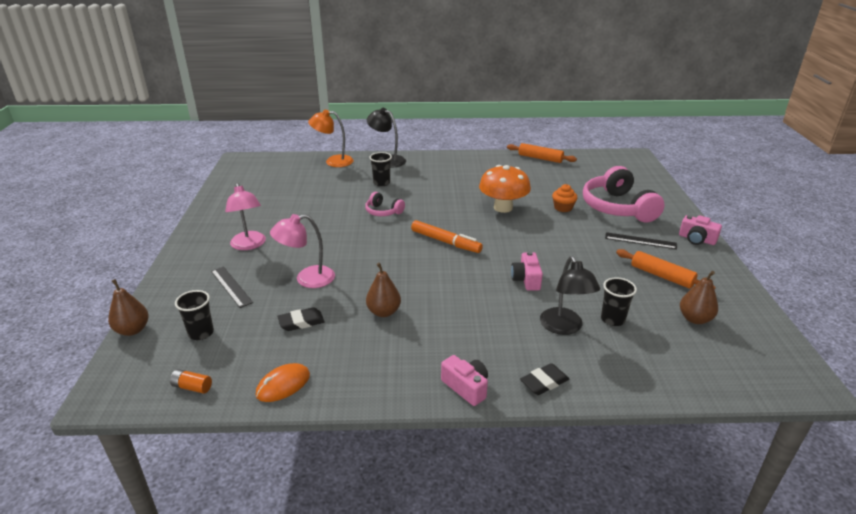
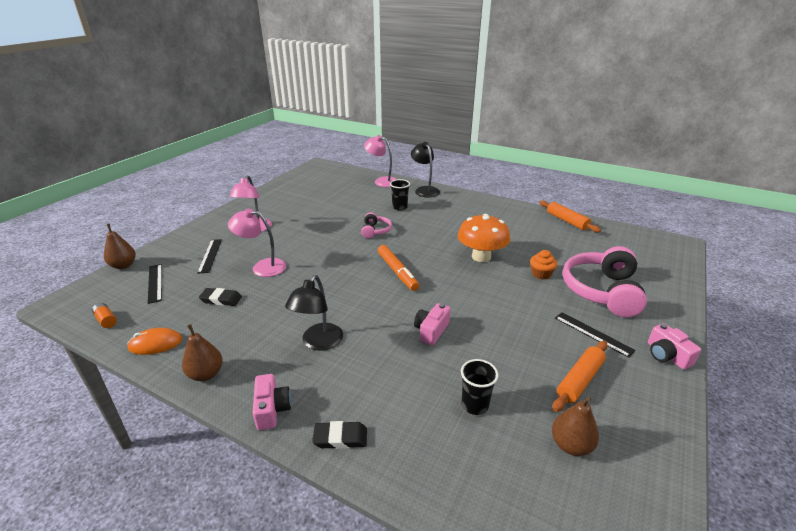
camera: 30 degrees right, 0 degrees up
(201, 333) = (155, 283): black cup -> black ruler
(333, 161) = (382, 181): orange lamp -> pink lamp
(383, 211) = (375, 231): pink headphones -> pink headphones turned 150 degrees counterclockwise
(384, 312) = (284, 314): brown pear -> brown pear (206, 374)
(564, 327) = (417, 392): black lamp -> black lamp (318, 343)
(661, 276) = (579, 380): orange rolling pin -> orange rolling pin turned 60 degrees clockwise

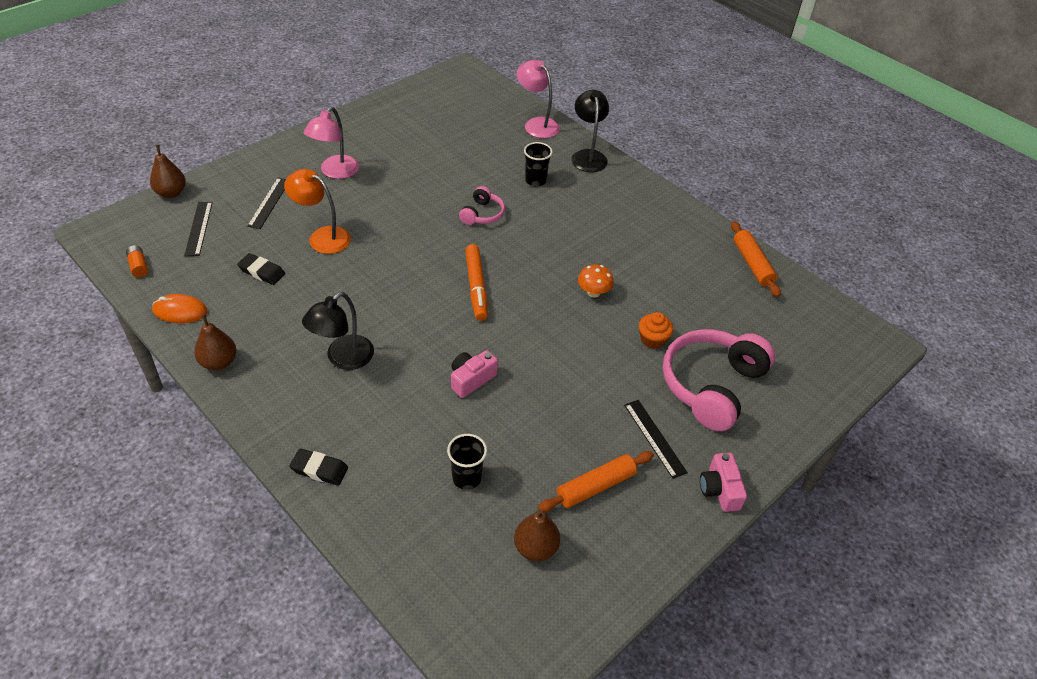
camera: 15 degrees right, 15 degrees up
(262, 267) = (322, 237): pink lamp -> orange lamp
(272, 409) = (268, 420): pink camera -> none
(481, 257) = (593, 292): orange mushroom -> orange mushroom, size x0.53

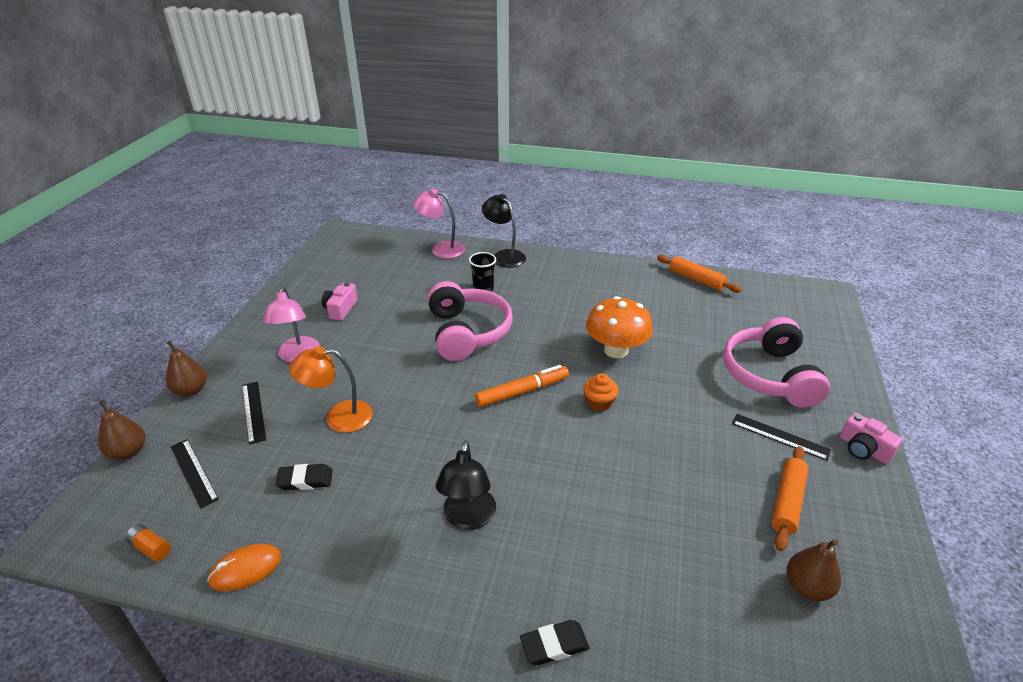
camera: 30 degrees left, 10 degrees down
(219, 362) = (341, 599): brown pear -> brown pear (191, 390)
(466, 478) = (688, 562): black cup -> none
(471, 379) = (599, 471): pink camera -> pink camera (340, 309)
(476, 287) = (522, 391): orange marker -> orange marker turned 75 degrees counterclockwise
(482, 214) = (467, 332): pink headphones -> pink headphones, size x2.04
(593, 292) = (616, 350): orange mushroom -> orange mushroom, size x1.90
(652, 339) = (694, 363): orange cupcake -> orange cupcake (599, 402)

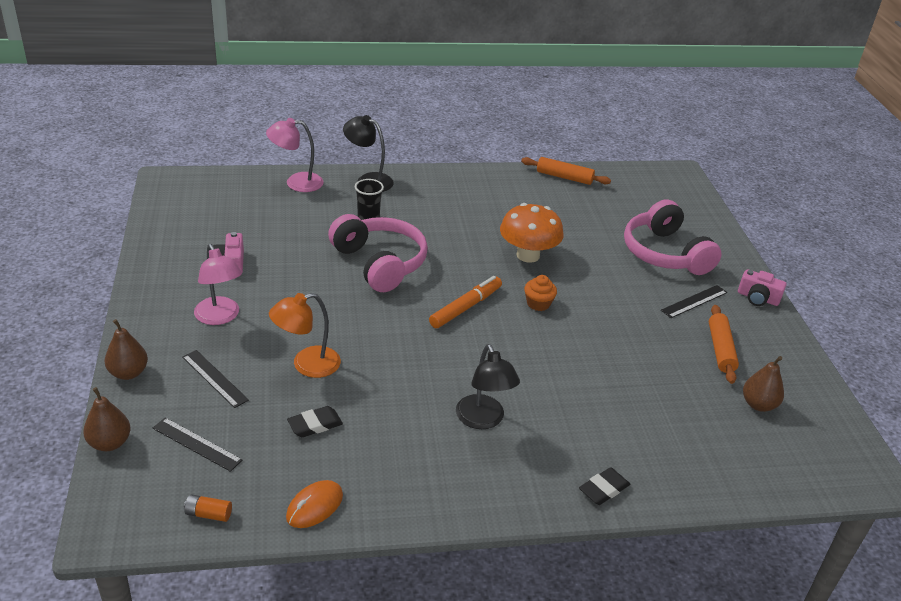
camera: 25 degrees left, 0 degrees up
(780, 436) = (694, 301): black ruler -> black ruler turned 45 degrees counterclockwise

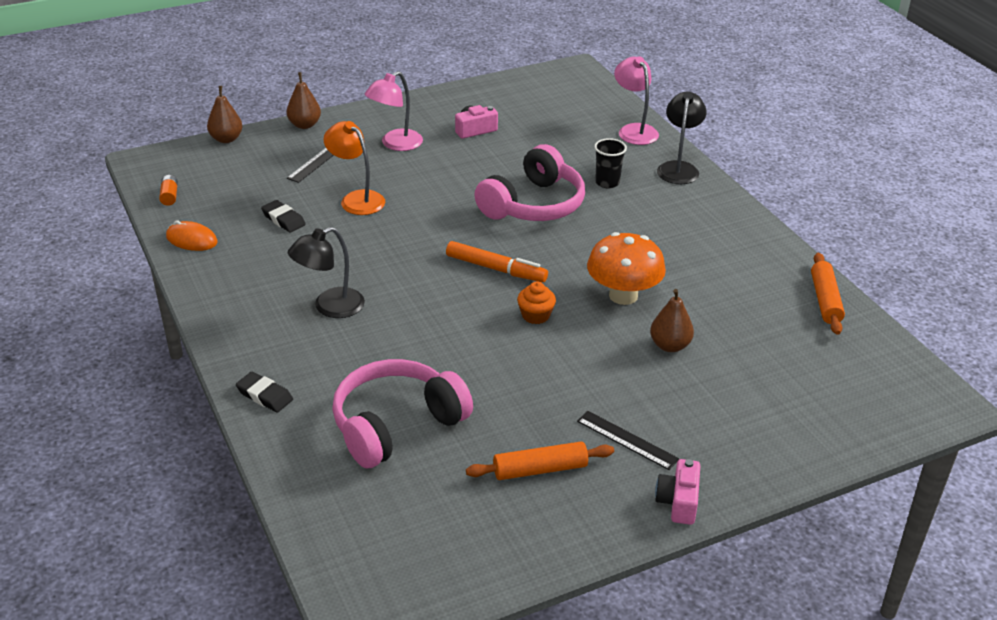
camera: 75 degrees right, 0 degrees up
(197, 444) = (239, 173): black ruler -> none
(665, 253) = (717, 406): pink headphones -> pink headphones (396, 425)
(758, 404) = (450, 508): brown pear -> brown pear (670, 346)

